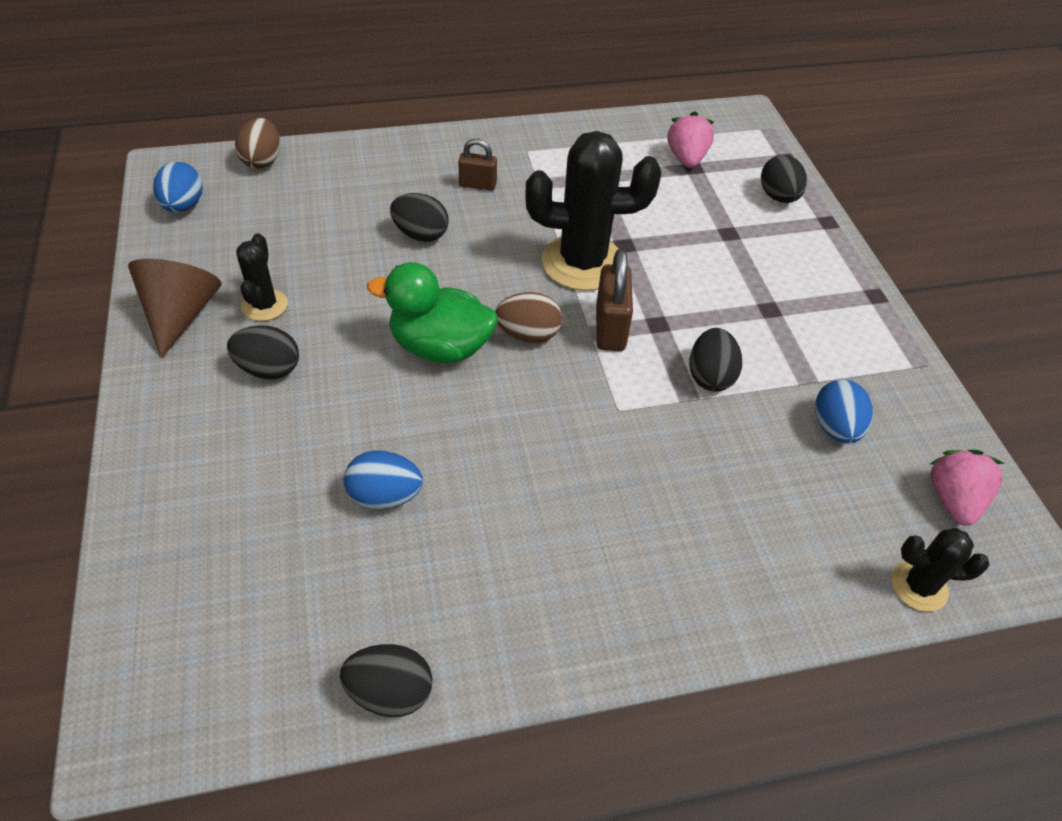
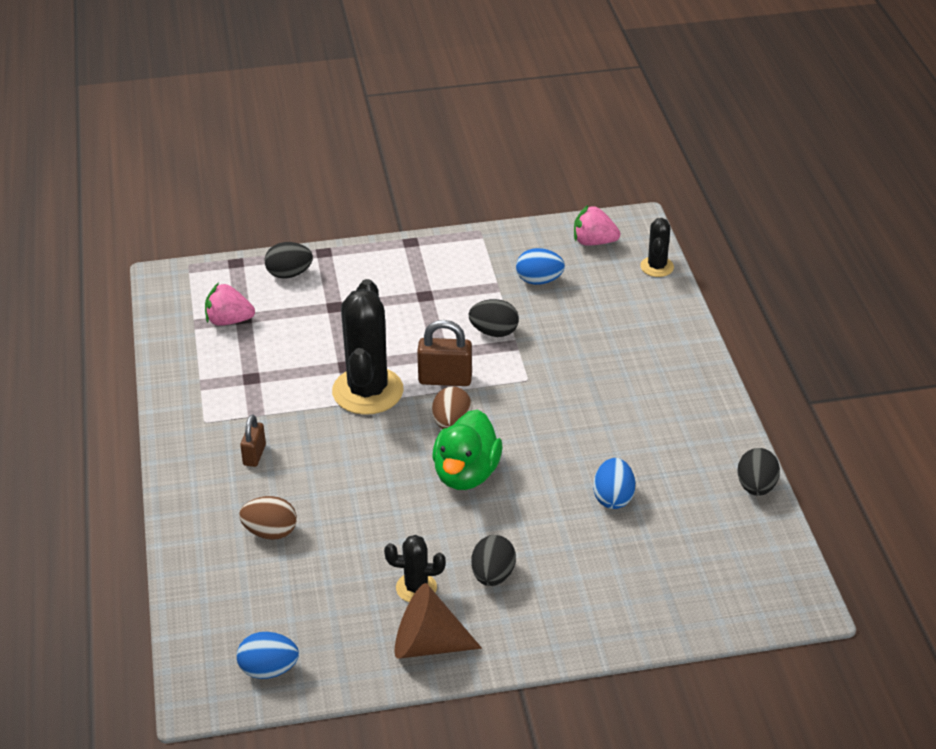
camera: 85 degrees left, 10 degrees down
(262, 161) = (197, 617): brown egg -> brown egg (270, 532)
(421, 234) = (325, 491): black egg -> none

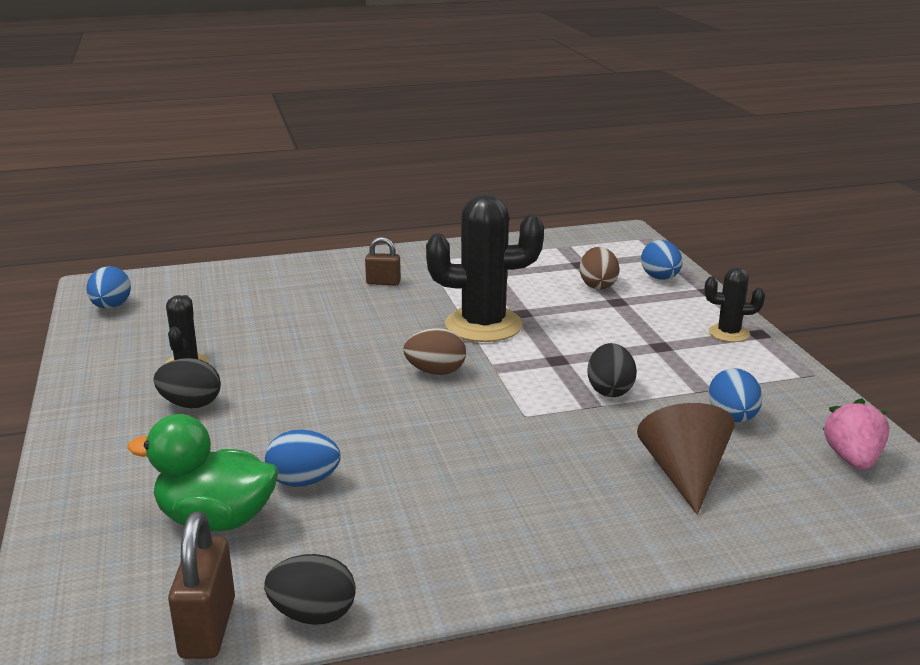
camera: 85 degrees right, 15 degrees down
(229, 321) = (573, 259): pink strawberry -> none
(270, 532) = (280, 296): brown egg -> brown egg (597, 285)
(289, 274) = (660, 278): black egg -> blue egg
(427, 644) = (107, 373): brown cone -> brown cone (684, 474)
(445, 379) = (512, 364): brown padlock -> brown padlock (207, 628)
(466, 474) = (353, 383): green duck -> green duck (216, 519)
(657, 267) = (829, 518): black cactus -> black cactus (729, 333)

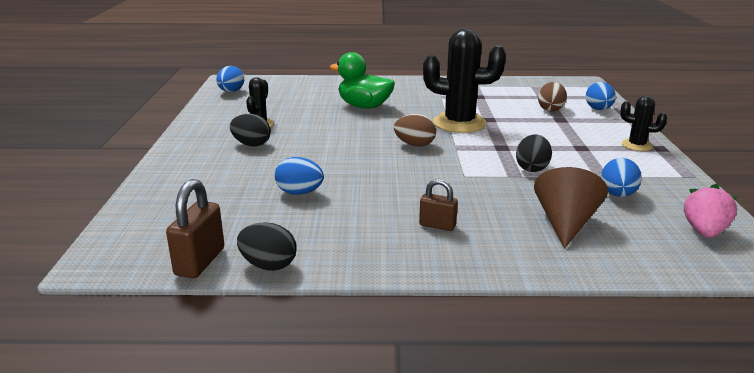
camera: 15 degrees right, 0 degrees up
(216, 519) = (235, 205): green duck -> green duck (364, 106)
(383, 282) = (403, 95): brown padlock -> brown padlock (437, 225)

